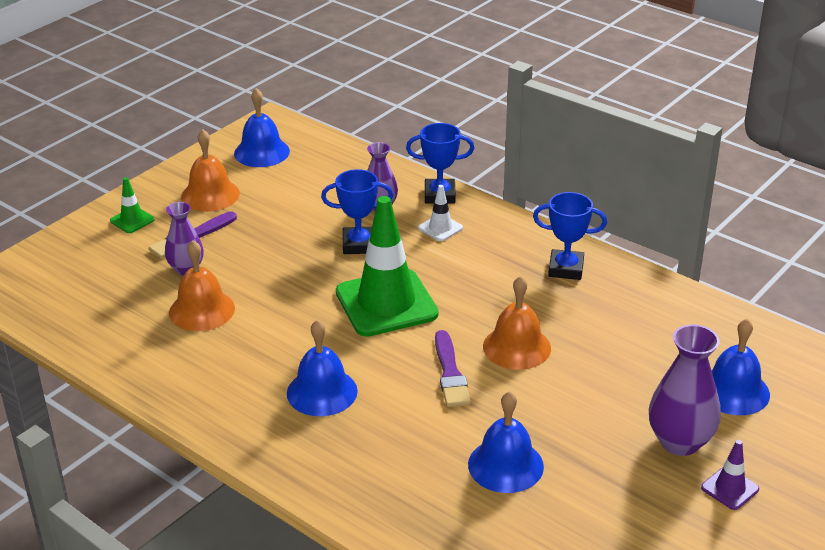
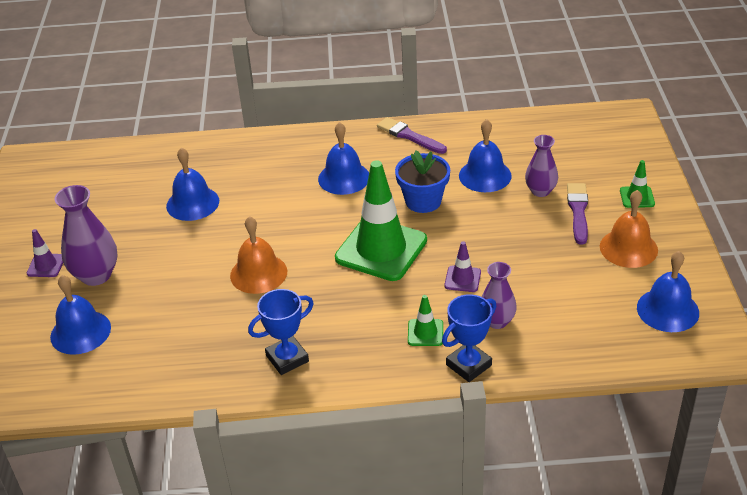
camera: 140 degrees right, 5 degrees up
(202, 310) = (485, 175): orange bell -> blue bell
(289, 321) = (423, 201): none -> blue flower pot
(359, 244) = (462, 279): blue trophy -> purple traffic cone
(440, 228) = (425, 333): white traffic cone -> green traffic cone
(450, 373) = (282, 231): purple brush -> purple brush (409, 136)

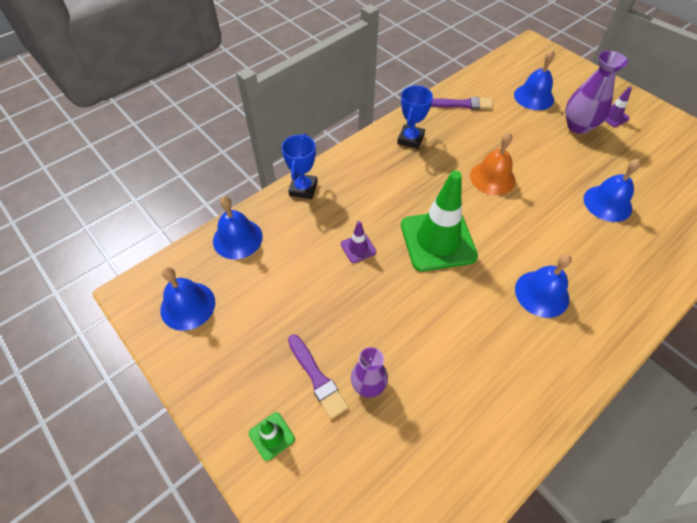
camera: 140 degrees right, 15 degrees up
(409, 136) = (550, 387): purple brush -> purple brush (462, 104)
(423, 201) = (455, 307): blue flower pot -> none
(425, 333) = (347, 195): green traffic cone -> none
(485, 175) = (433, 374): blue bell -> blue bell (237, 238)
(497, 321) = (308, 227): purple vase -> none
(628, 248) = (248, 356): orange bell -> none

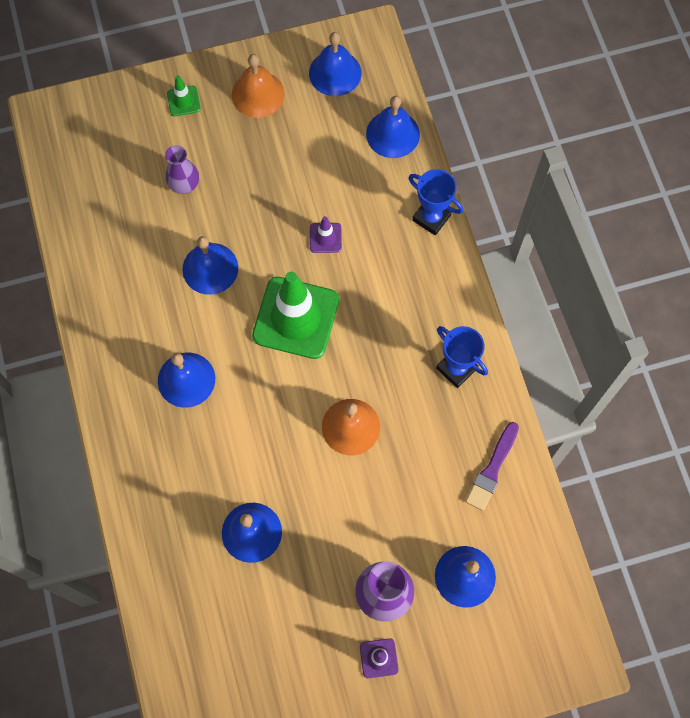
camera: 115 degrees right, 15 degrees up
(235, 364) = (258, 94): none -> orange bell
(317, 378) = (212, 149): purple brush -> none
(437, 321) = (210, 268): none -> blue bell

